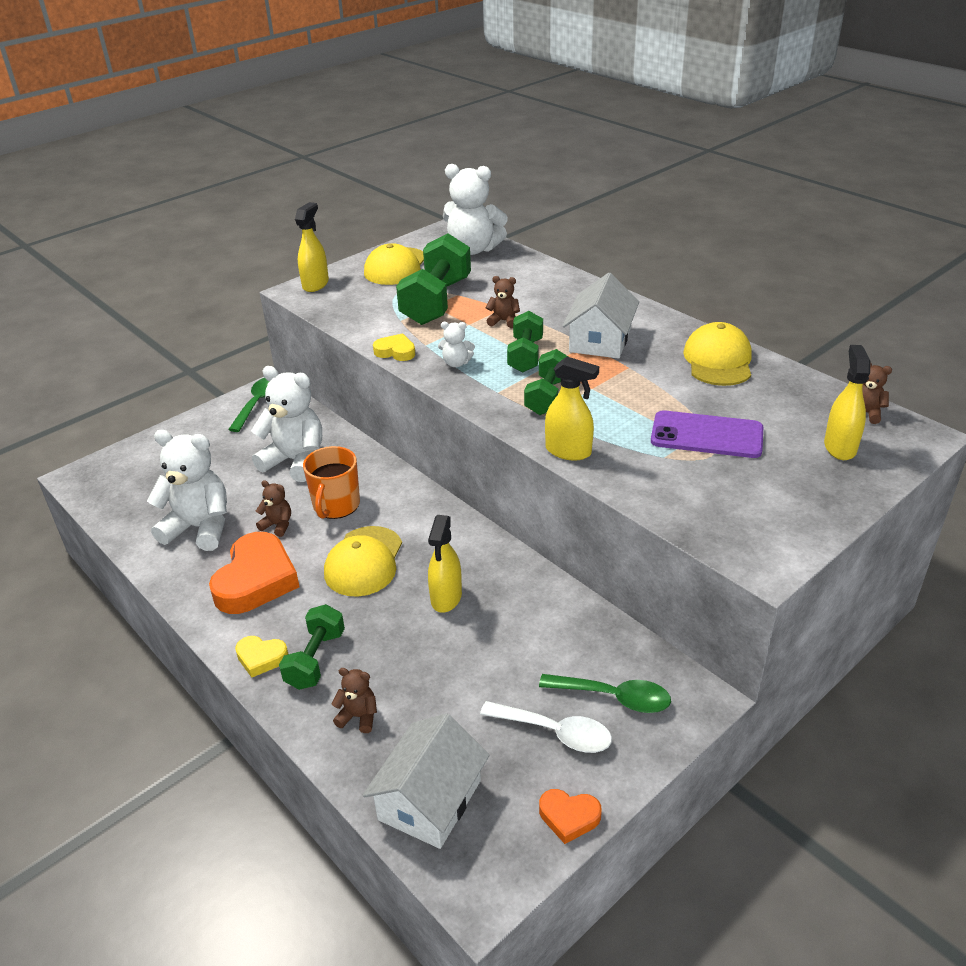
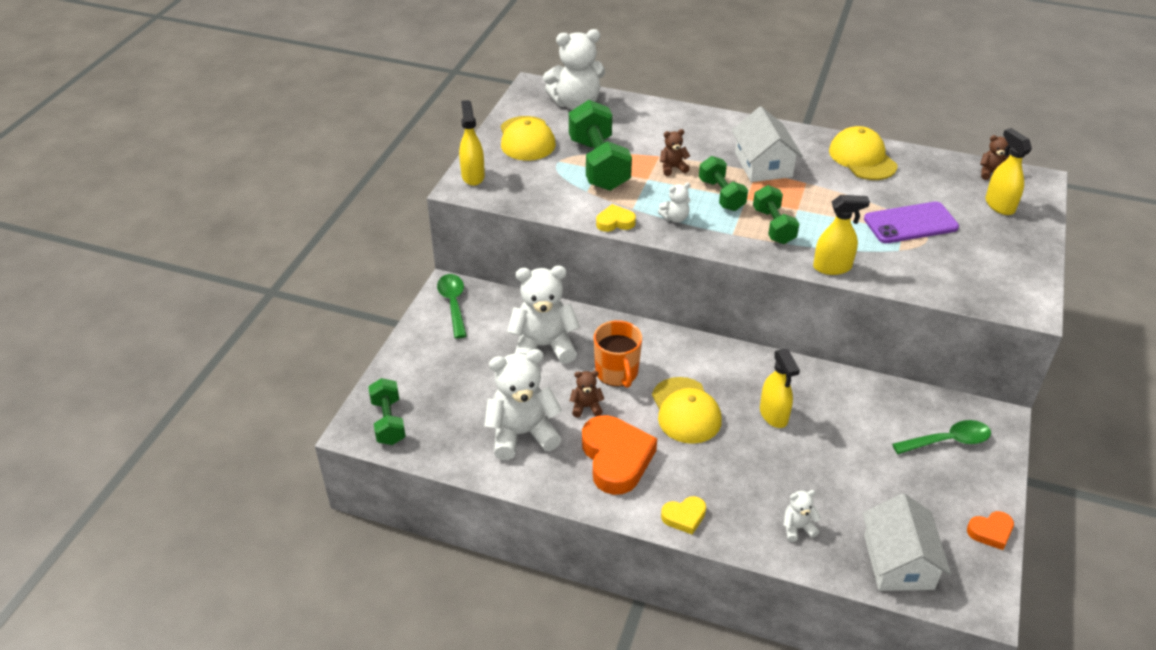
camera: 30 degrees left, 5 degrees up
(315, 659) = (725, 500): green dumbbell -> green dumbbell (388, 422)
(358, 716) = (797, 528): brown teddy bear -> white teddy bear
(555, 732) = (934, 481): white spoon -> none

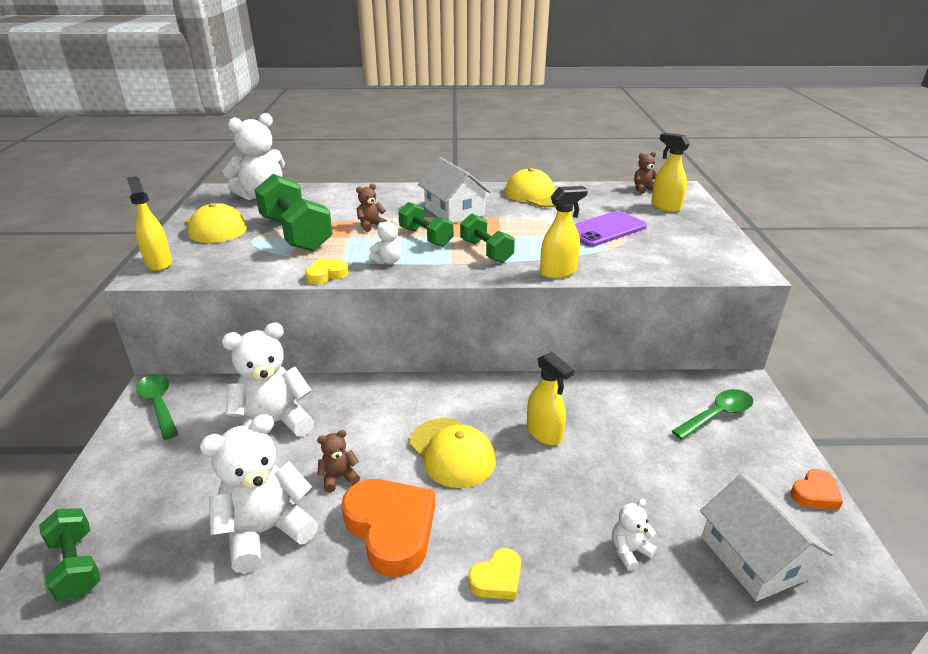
camera: 20 degrees left, 10 degrees down
(617, 373) = (364, 432): orange mug -> none

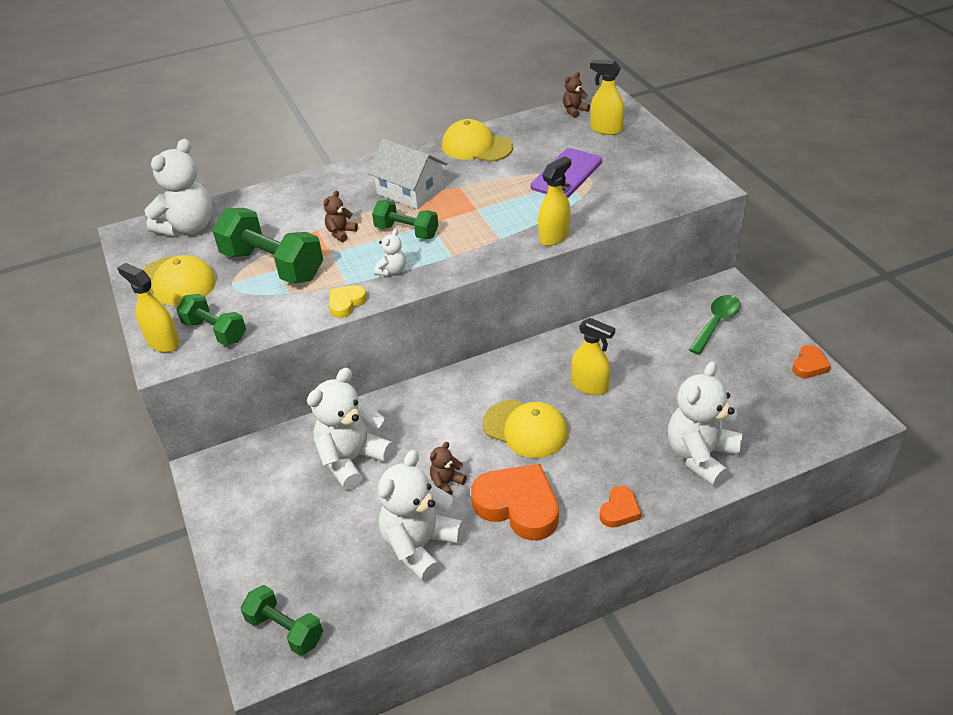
camera: 20 degrees left, 10 degrees up
(159, 404) = (225, 480): green spoon -> none
(486, 251) = (475, 232): green dumbbell -> green dumbbell (215, 331)
(497, 579) = (619, 510): yellow heart -> orange heart
(629, 551) = (700, 456): white teddy bear -> white teddy bear, size x2.17
(753, 557) = (785, 428): white house -> none

